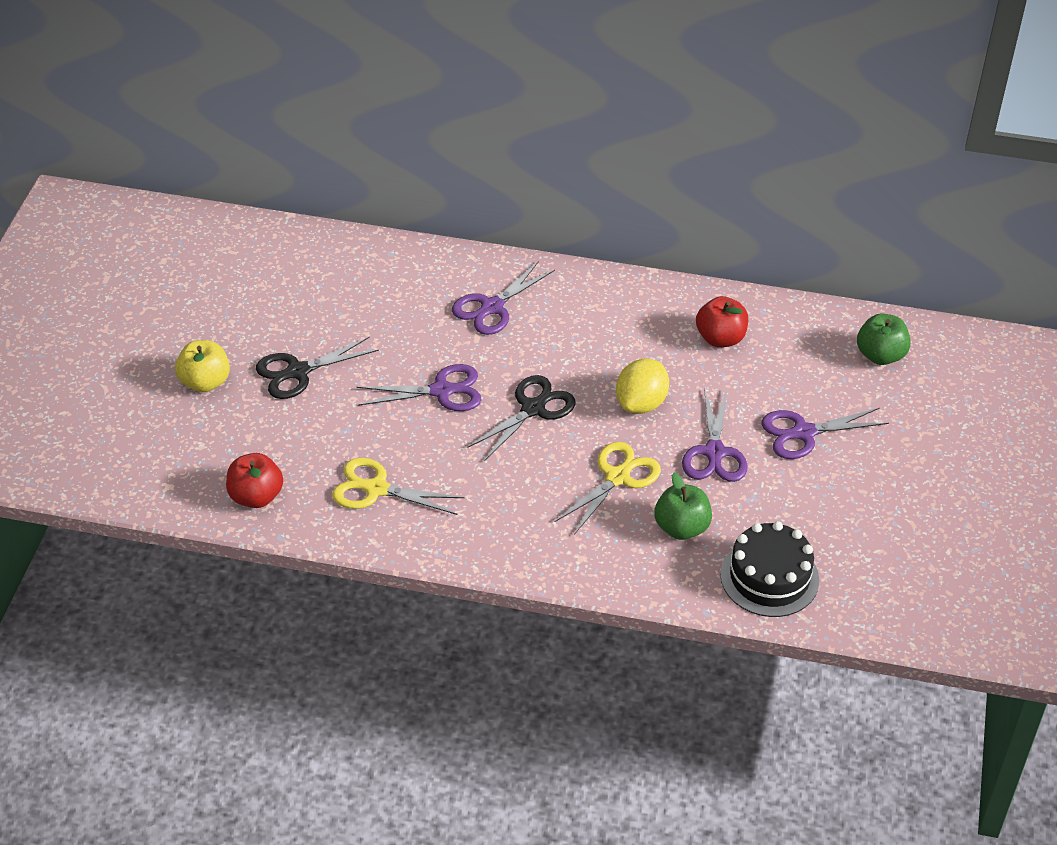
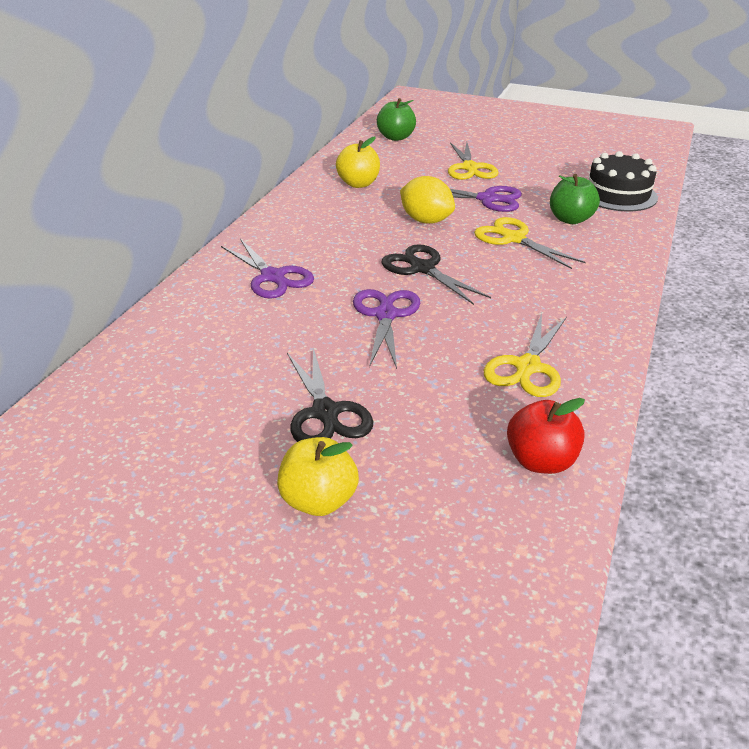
camera: 80 degrees left, 10 degrees down
(720, 338) = (358, 184): red apple -> yellow apple
(804, 433) = (470, 168): purple scissors -> yellow scissors

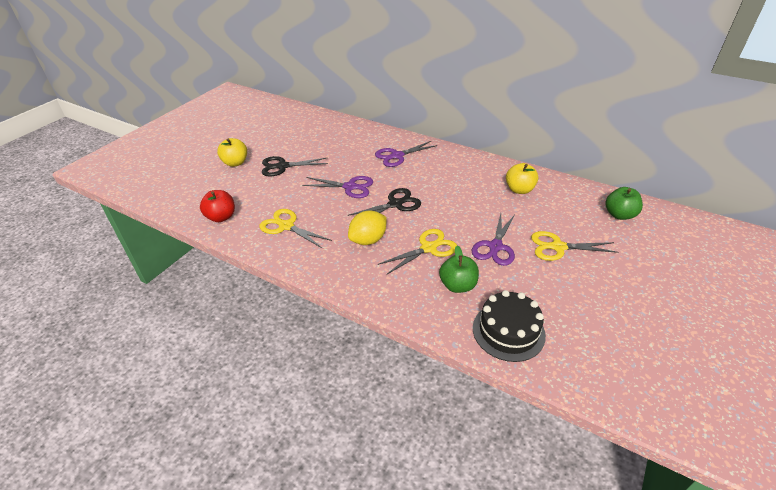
camera: 100 degrees right, 5 degrees up
(426, 221) = (459, 213): yellow lemon -> yellow lemon (368, 240)

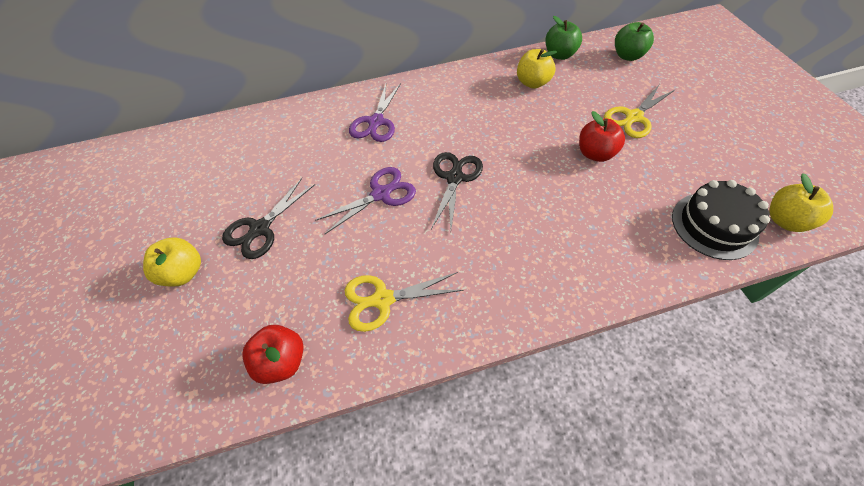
camera: 45 degrees left, 15 degrees up
(368, 240) = (489, 239): yellow lemon -> none
(428, 248) = (551, 201): yellow scissors -> none
(458, 285) = (625, 217): green apple -> green apple (559, 55)
(495, 246) = (595, 154): purple scissors -> red apple
(566, 368) = (785, 220): none -> yellow apple

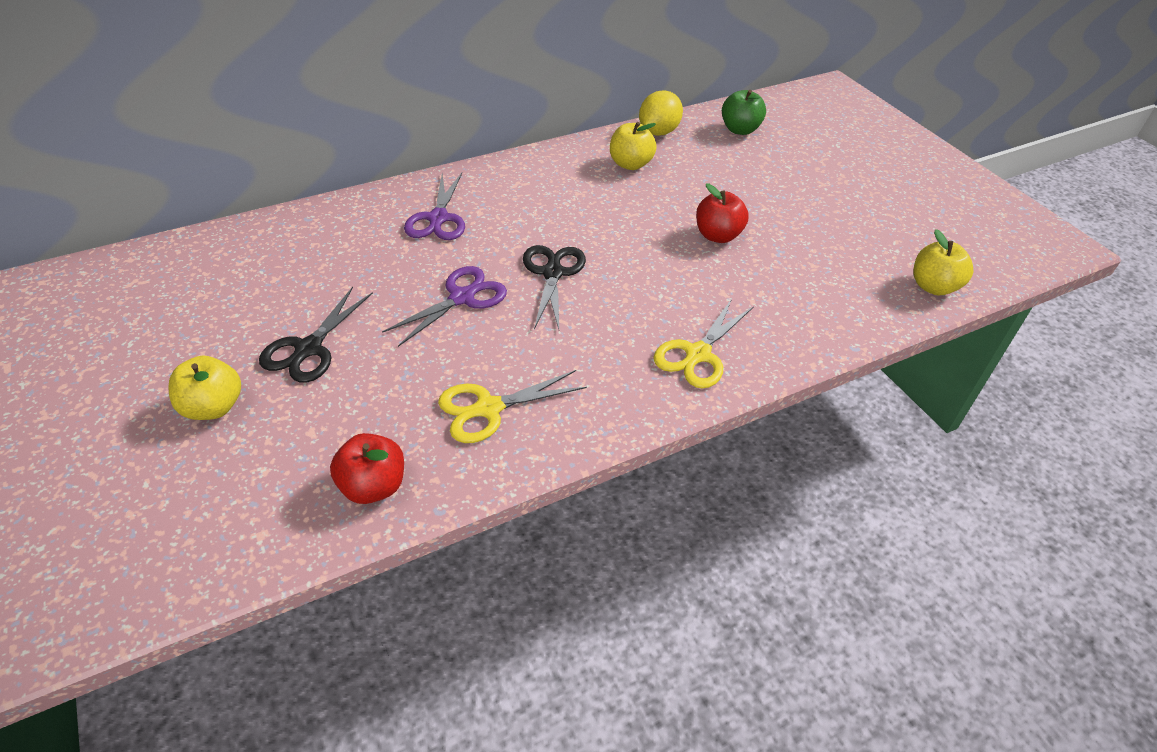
camera: 15 degrees left, 10 degrees down
(559, 55) = (658, 132): green apple -> yellow lemon
(634, 117) = (756, 194): yellow scissors -> yellow scissors (698, 354)
(714, 225) = (860, 297): black cake -> none

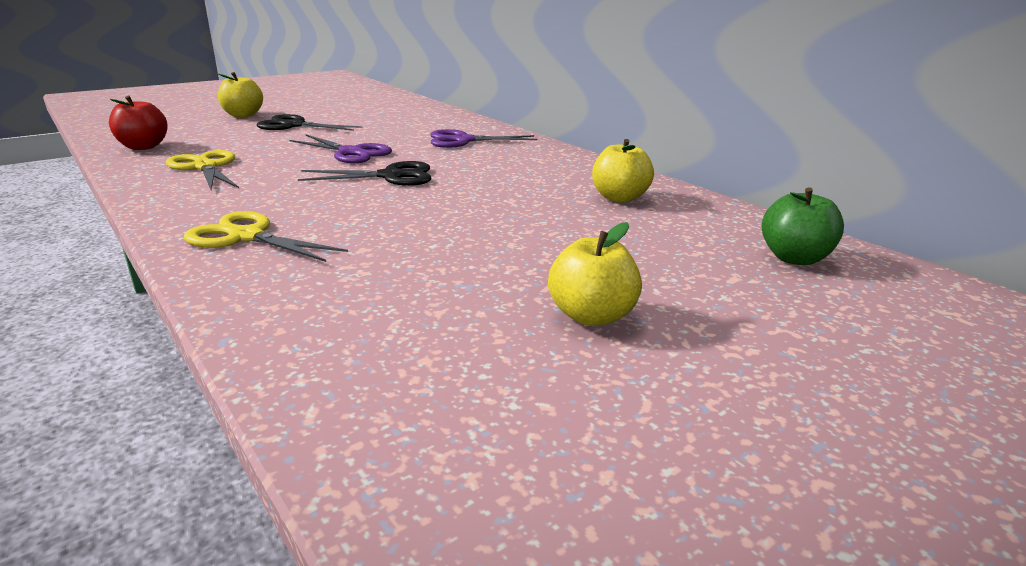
camera: 80 degrees right, 20 degrees down
(658, 132) = (714, 209): yellow lemon -> none
(717, 235) = (488, 245): red apple -> none
(933, 286) = (393, 446): yellow apple -> yellow apple (591, 316)

